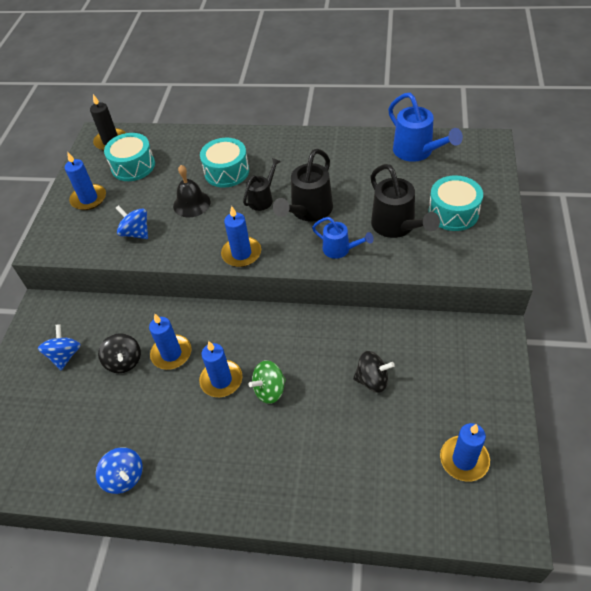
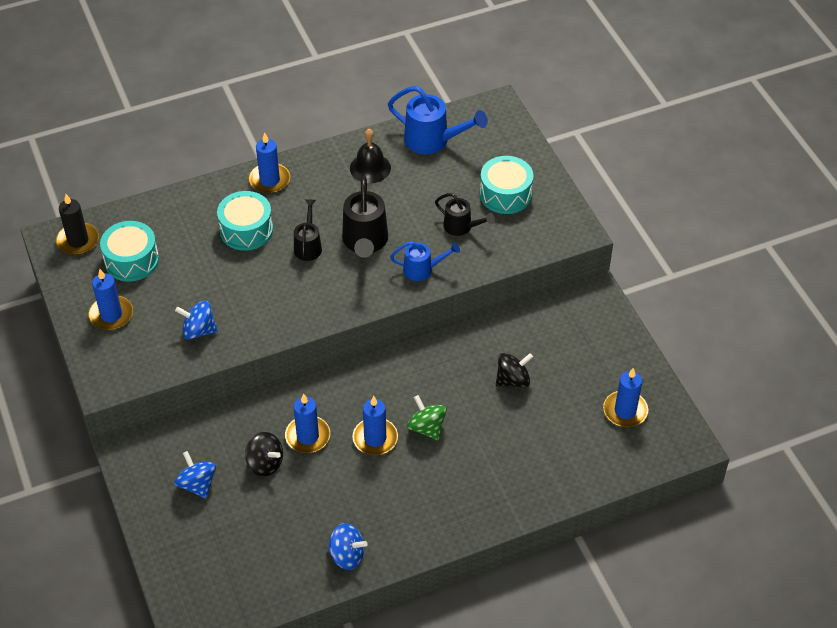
camera: 35 degrees left, 0 degrees up
(191, 204) = (235, 278): black bell -> black bell (370, 168)
(241, 253) = (328, 309): blue candle -> blue candle (269, 180)
(269, 390) = (426, 427): green spinning top -> green spinning top turned 120 degrees clockwise
(397, 226) = (461, 227): black watering can -> black watering can, size x0.61

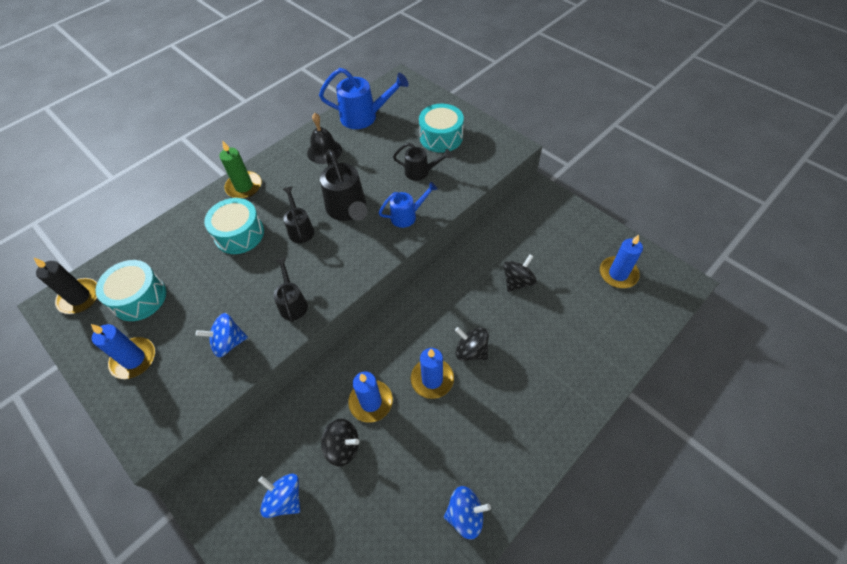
camera: 20 degrees left, 5 degrees up
(269, 180) = (244, 187): blue candle -> green candle
(271, 316) = (293, 303): none -> black watering can
(426, 427) = (471, 351): green spinning top -> black spinning top

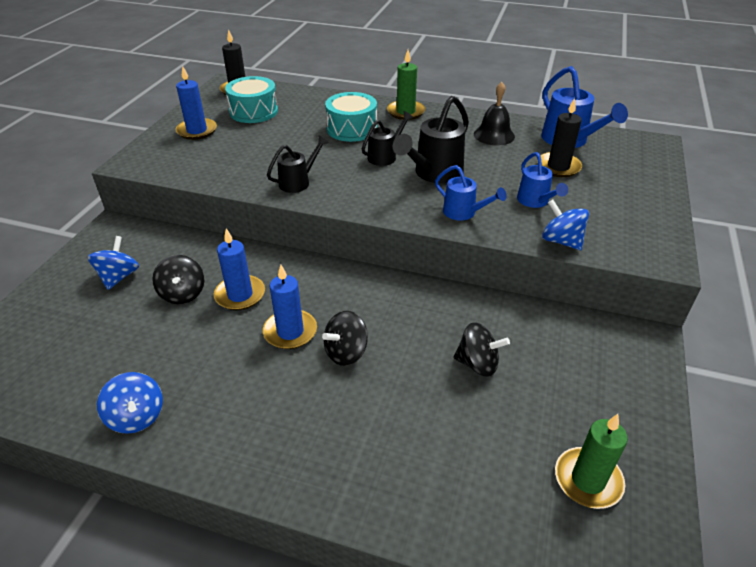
camera: 60 degrees right, 15 degrees down
(228, 343) = (236, 165): blue spinning top -> blue spinning top (561, 241)
(391, 139) = (558, 167): none -> black candle
(420, 172) = (535, 201): black watering can -> blue watering can
(441, 137) = (605, 198): turquoise drum -> none
(471, 351) = (346, 352): black spinning top -> black spinning top turned 135 degrees counterclockwise
(618, 274) = (588, 480): blue candle -> green candle

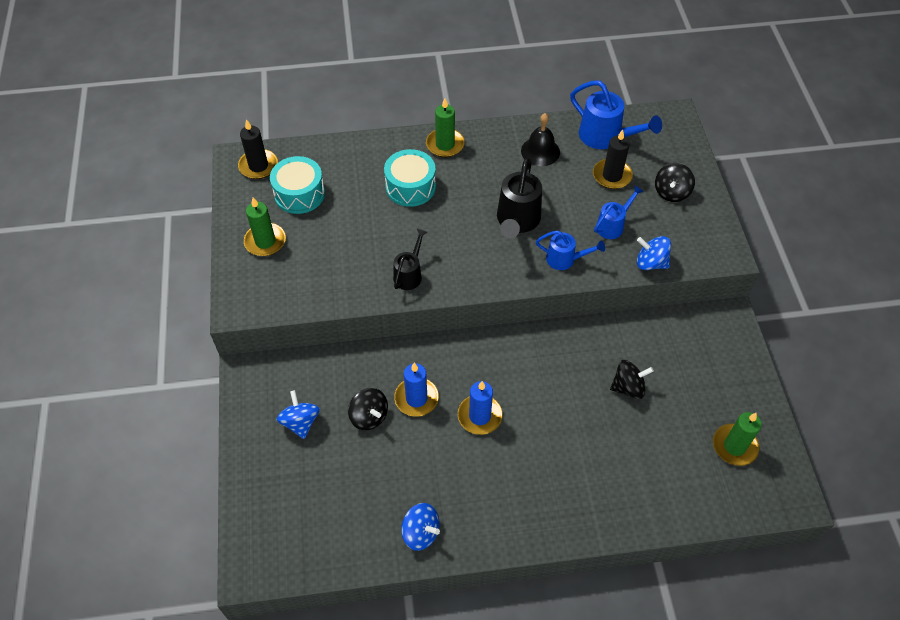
camera: 25 degrees left, 15 degrees up
(197, 131) = (265, 241): blue candle -> green candle
(346, 352) = (532, 417): black spinning top -> black spinning top (671, 192)
(385, 156) = (463, 214): black watering can -> none
(535, 201) = (612, 225): blue watering can -> blue watering can turned 90 degrees counterclockwise

